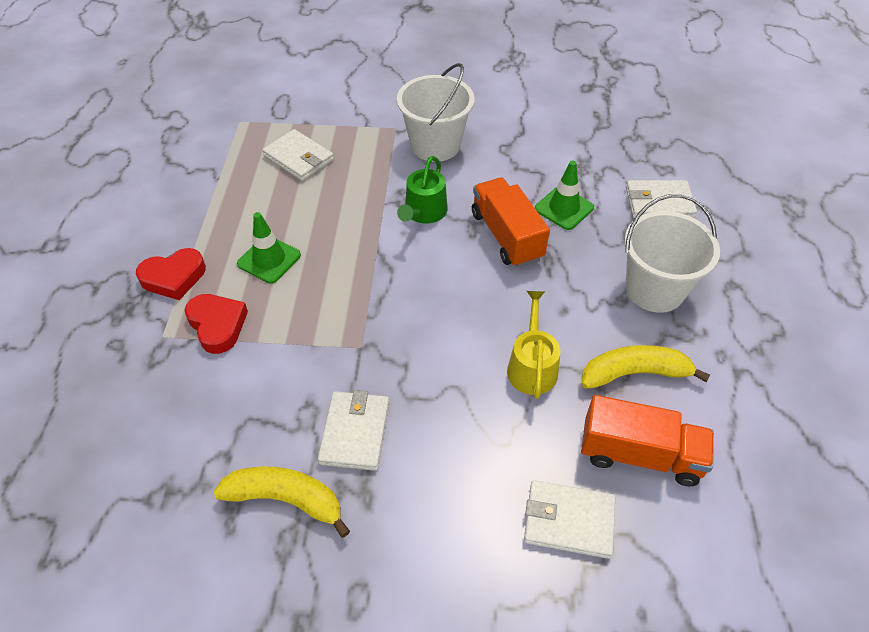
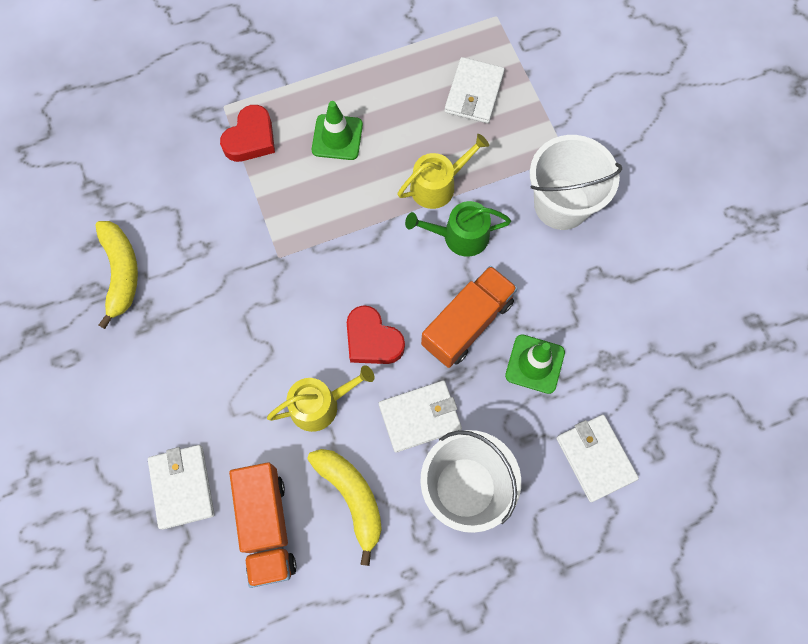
camera: 65 degrees right, 20 degrees up
(174, 277) = (283, 78): red heart -> red heart (372, 340)
(355, 432) = (196, 292): white wallet -> white wallet (420, 417)
(367, 209) = (438, 185): none -> yellow watering can

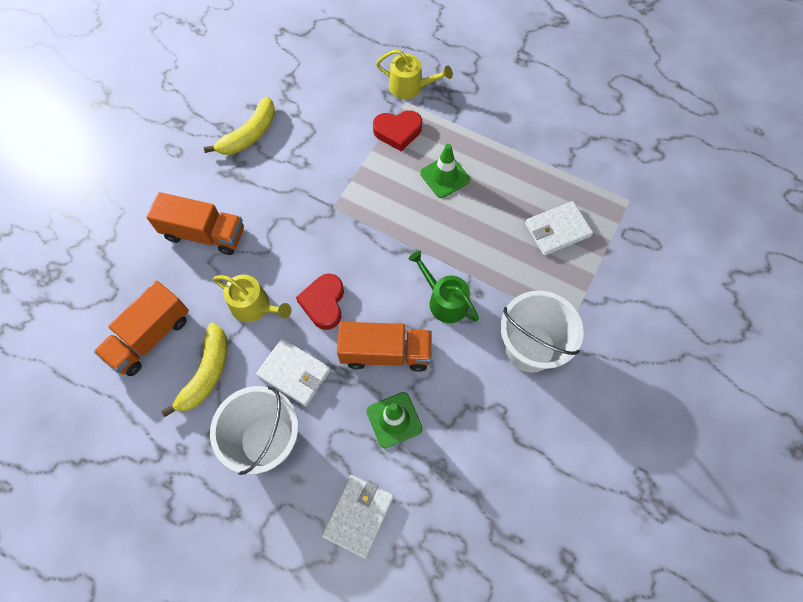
camera: 50 degrees right, 5 degrees down
(182, 486) = (141, 270): white wallet -> none
(197, 396) = (204, 234): none -> orange truck
(438, 185) = (468, 259): yellow watering can -> yellow watering can (410, 87)

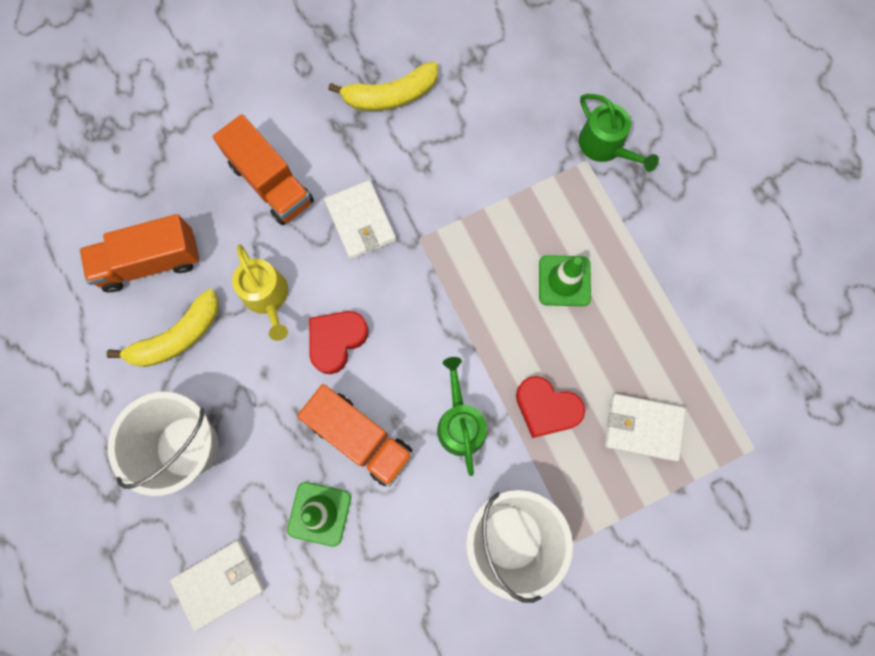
camera: 35 degrees right, 10 degrees up
(294, 373) = (258, 396): white wallet -> white wallet (360, 221)
(398, 132) = (551, 193): red heart -> red heart (546, 408)
(410, 87) = (605, 146): yellow watering can -> green watering can

